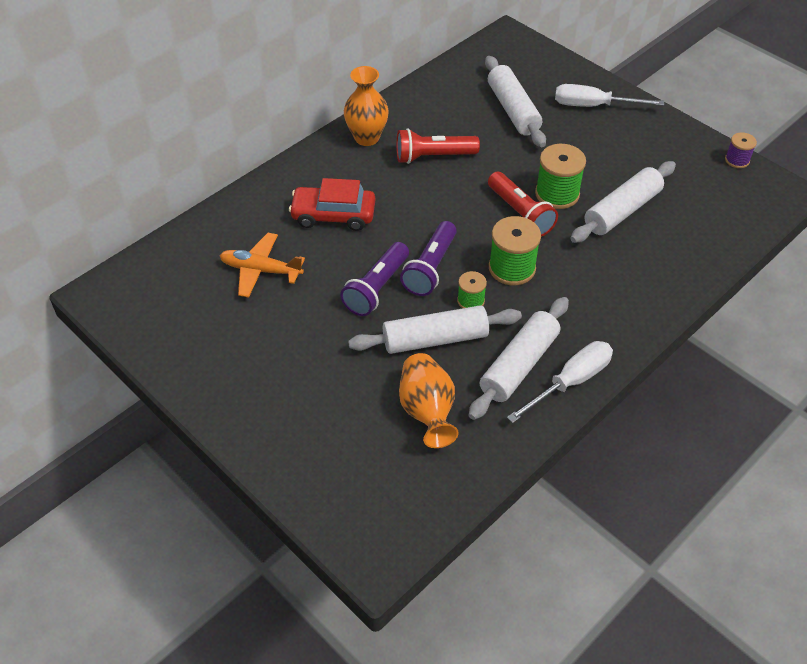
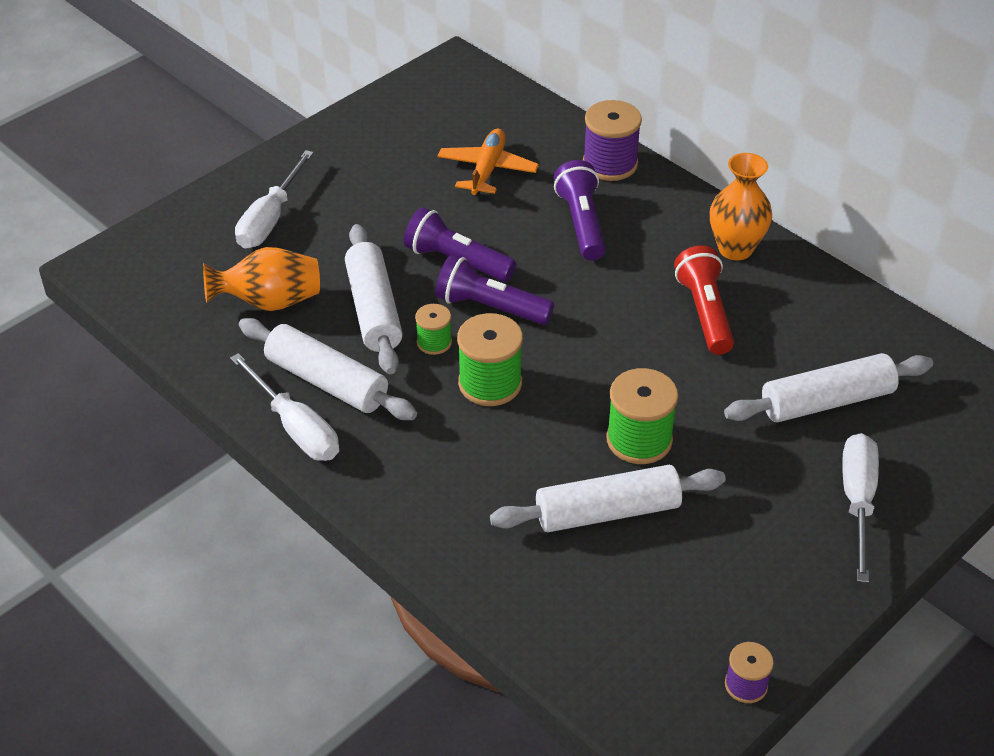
camera: 90 degrees right, 5 degrees down
(262, 197) = (610, 164): none -> purple spool
(315, 420) = (270, 219): none -> white screwdriver
(333, 215) = (581, 223): red car -> purple flashlight
(520, 214) = (594, 397): red flashlight -> none
(622, 211) = (607, 512): white rolling pin -> white rolling pin turned 60 degrees counterclockwise

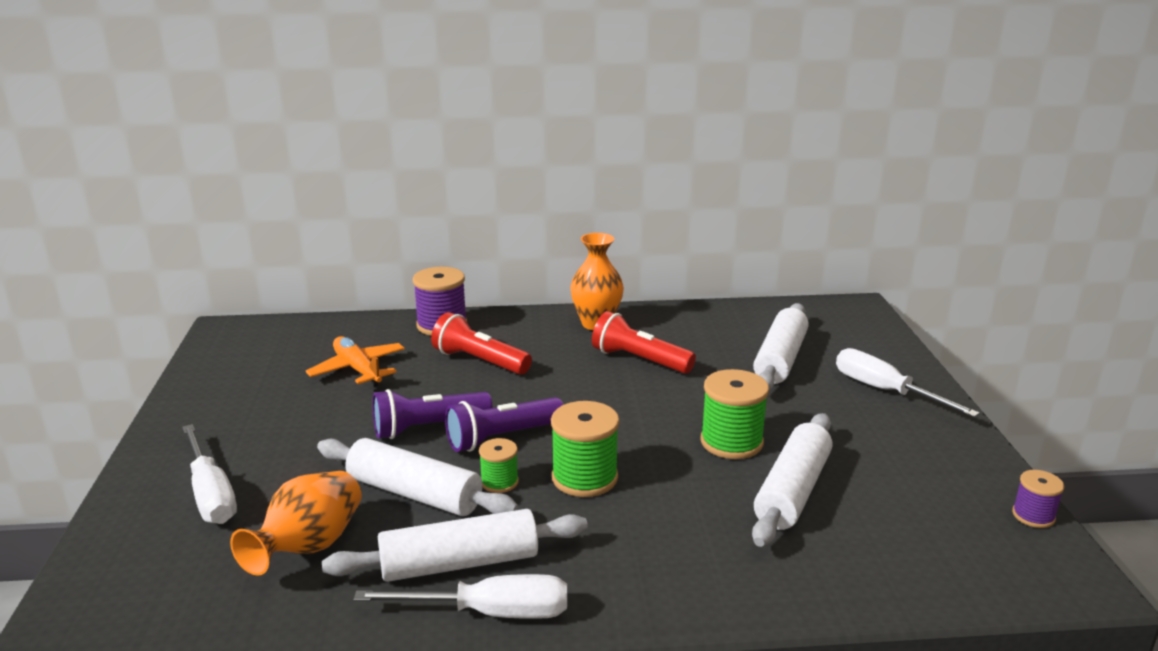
camera: 50 degrees left, 20 degrees down
(581, 223) = (479, 361): purple flashlight -> red flashlight

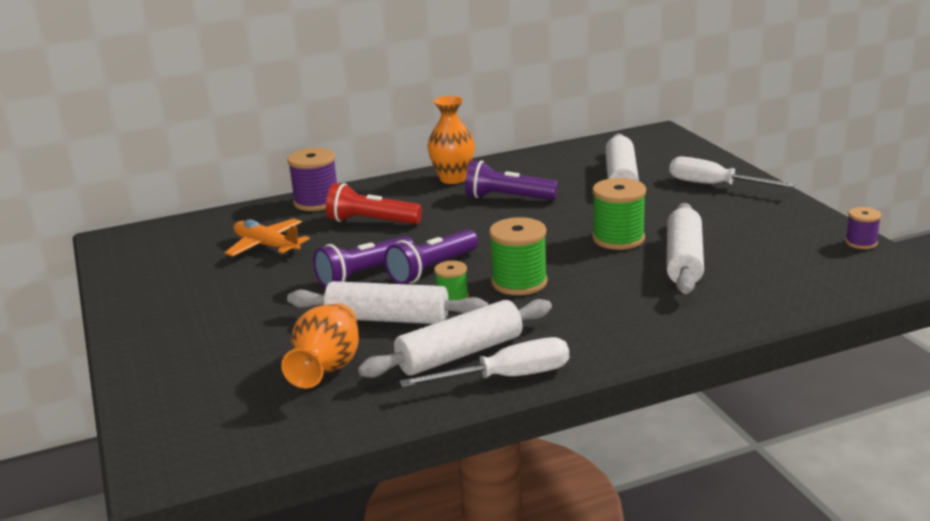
camera: 15 degrees left, 0 degrees up
(211, 494) = (209, 353): white screwdriver -> none
(639, 360) = (507, 198): red flashlight -> purple flashlight

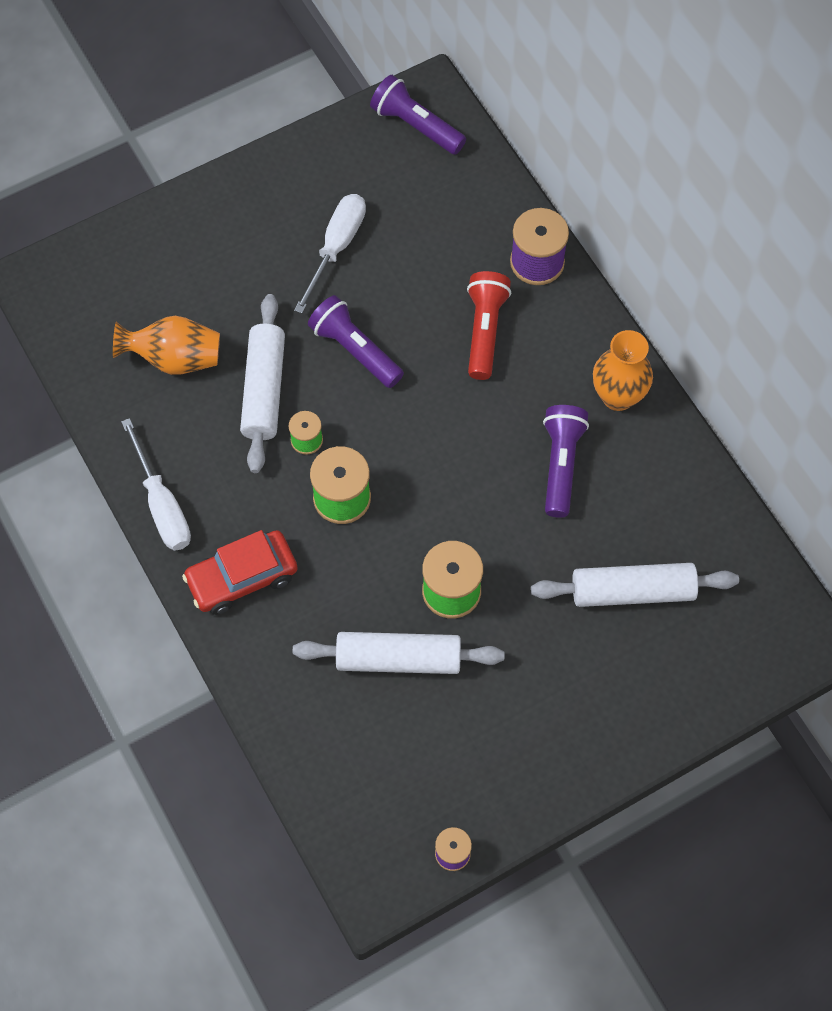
camera: 80 degrees right, 40 degrees up
(266, 246) = (417, 243): orange plane -> none
(432, 269) = (368, 411): purple flashlight -> purple flashlight (415, 125)
(460, 353) = (201, 461): white rolling pin -> none
(599, 332) = (242, 578): none -> red car
(714, 185) = (616, 703): white screwdriver -> white screwdriver (336, 247)

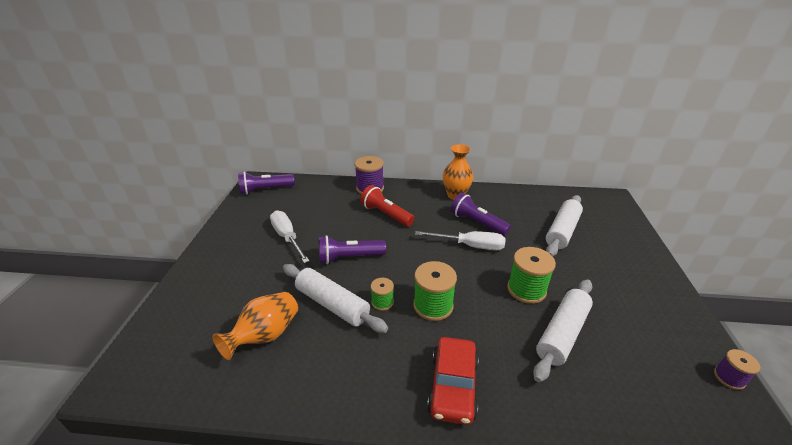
camera: 55 degrees left, 30 degrees down
(162, 504) = (359, 404): white screwdriver -> white screwdriver (470, 246)

